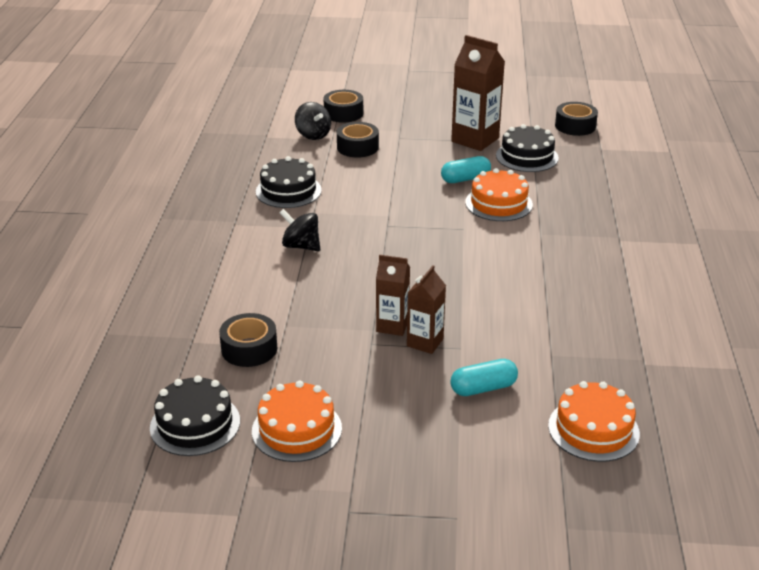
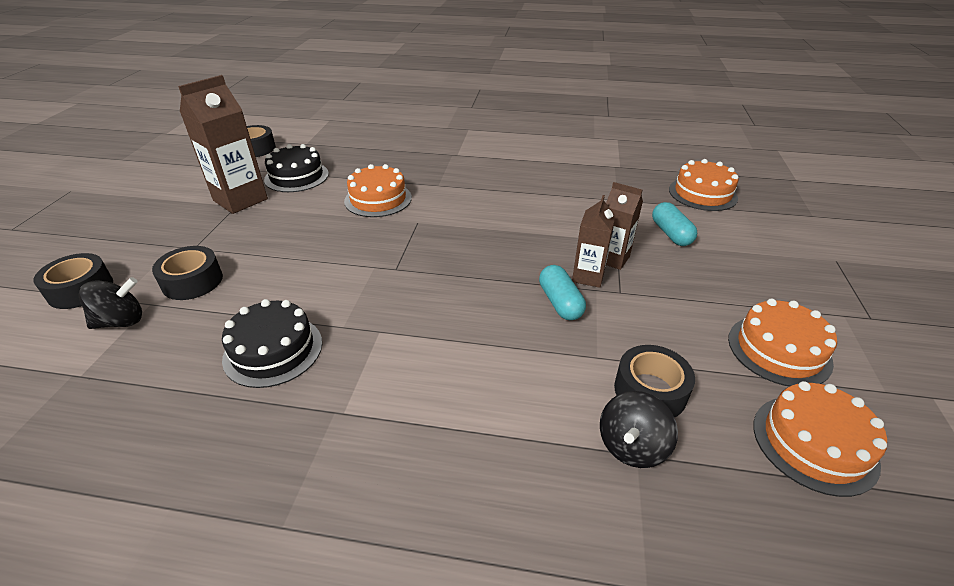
camera: 85 degrees left, 5 degrees up
(195, 424) = (814, 443): black cake -> orange cake
(301, 246) = (423, 340): black spinning top -> black spinning top (632, 446)
(465, 179) = (320, 212): turquoise capsule -> turquoise capsule (560, 302)

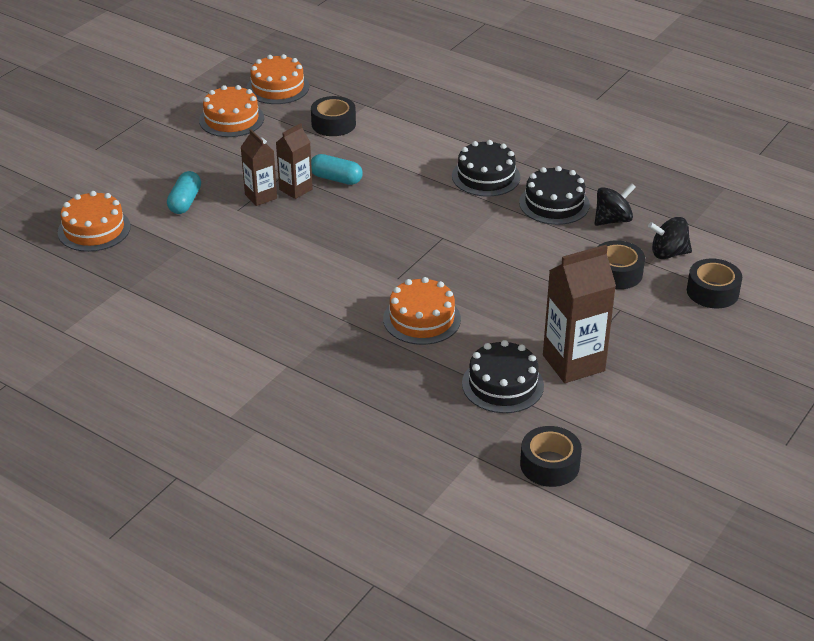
camera: 155 degrees left, 0 degrees up
(379, 366) = (486, 176): none -> black cake
(560, 302) = (336, 179): turquoise capsule -> turquoise capsule turned 75 degrees counterclockwise
(632, 446) = (369, 109): black spinning top -> black spinning top (612, 220)

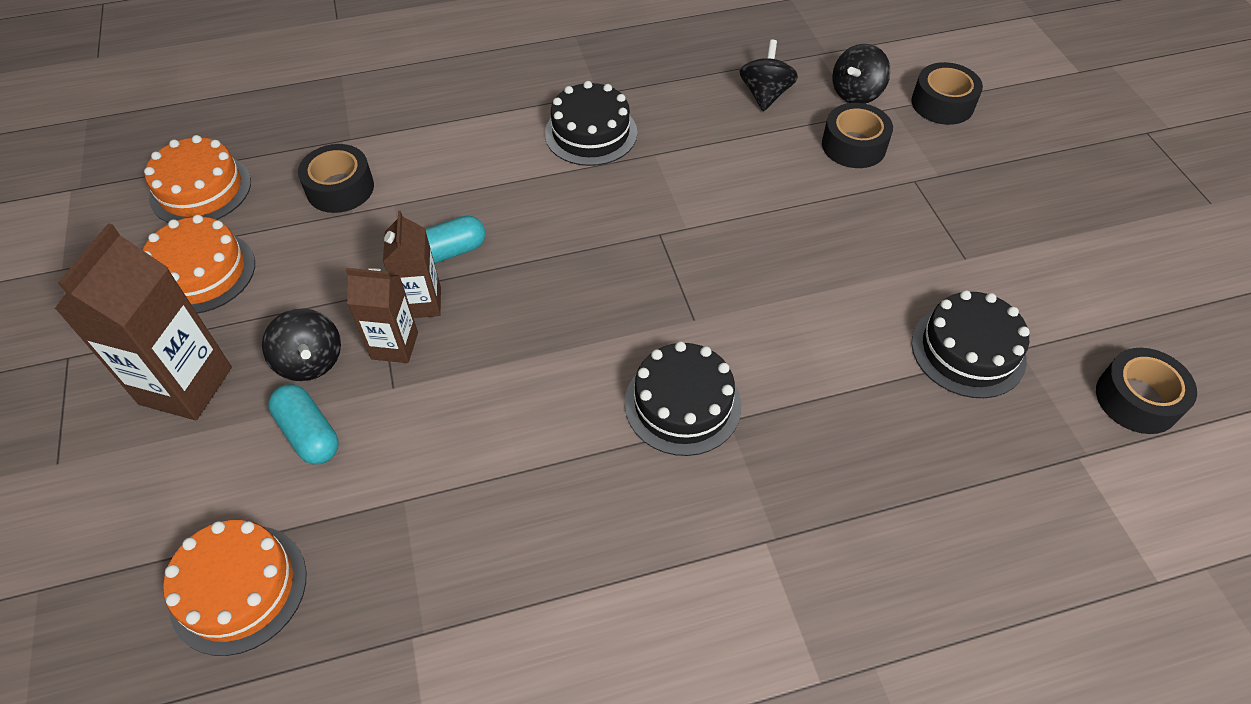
camera: 50 degrees left, 15 degrees up
(222, 179) = (310, 361): none -> black spinning top
(422, 319) = (790, 346): orange cake -> none
(554, 203) = (694, 115): black cake -> black cake (682, 404)
(573, 363) = (975, 270): brown carton -> brown carton (186, 385)

